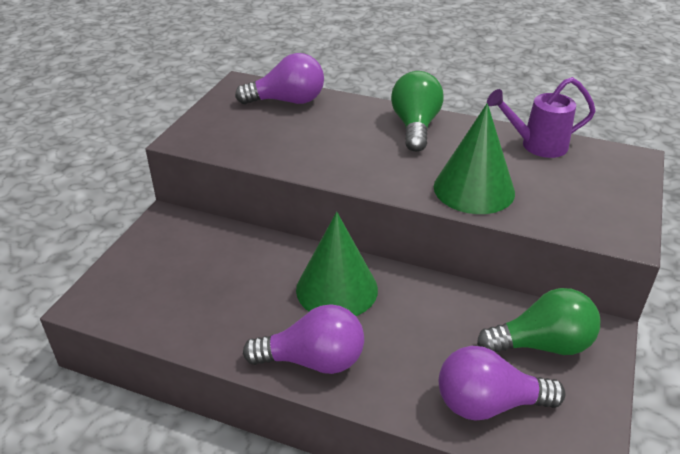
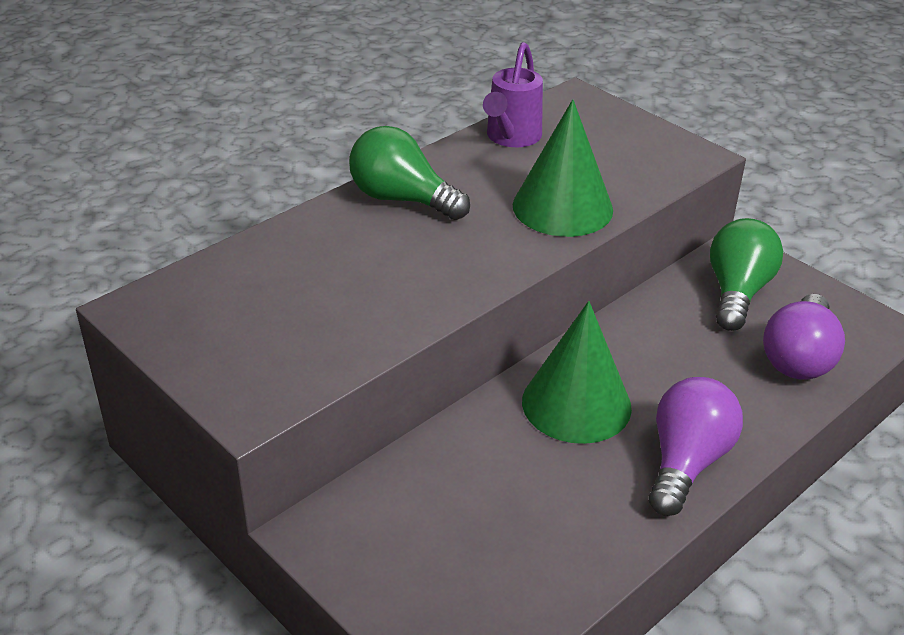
camera: 65 degrees left, 0 degrees up
(287, 101) = (236, 279): purple light bulb -> none

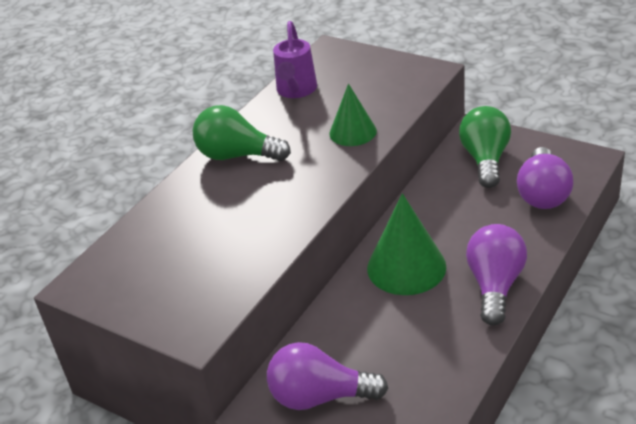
camera: 10 degrees left, 0 degrees up
(394, 542) = (320, 397): none -> purple light bulb
(562, 207) = (353, 132): green cone -> green cone, size x0.65

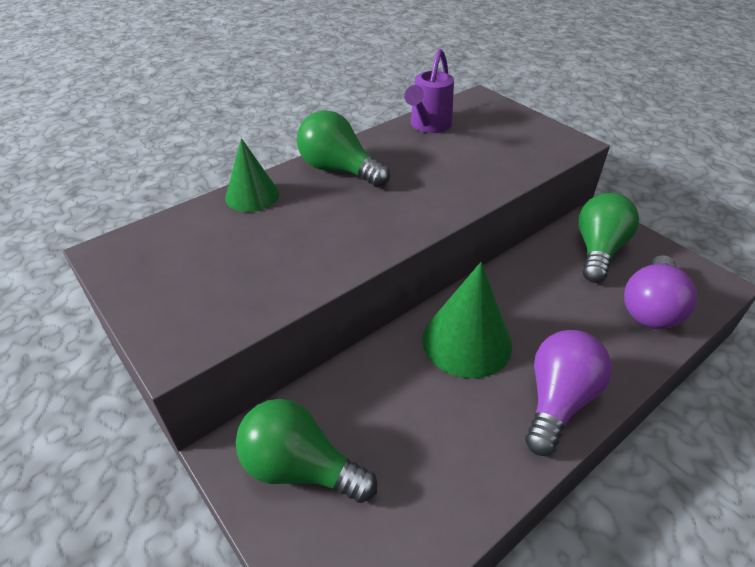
camera: 15 degrees right, 5 degrees up
(320, 397) = (300, 467): purple light bulb -> green light bulb
(353, 132) = (464, 179): green cone -> green cone (252, 195)

